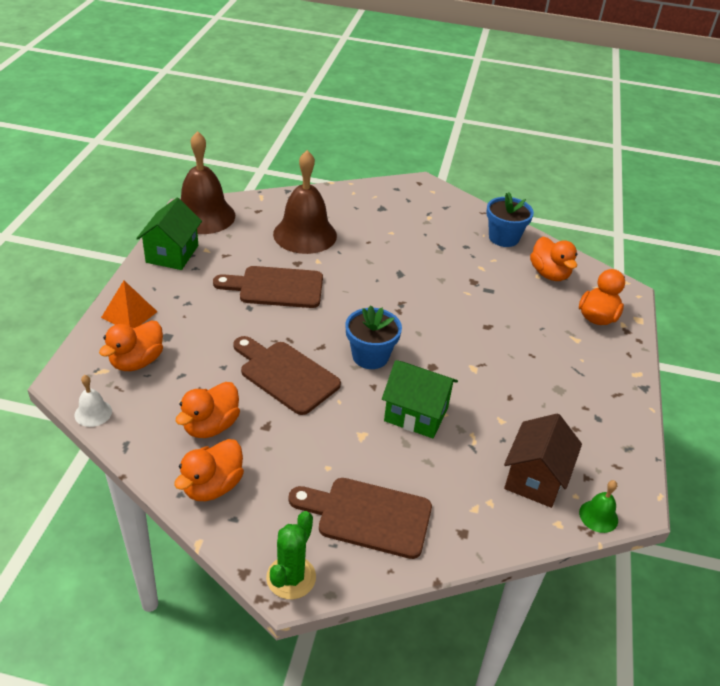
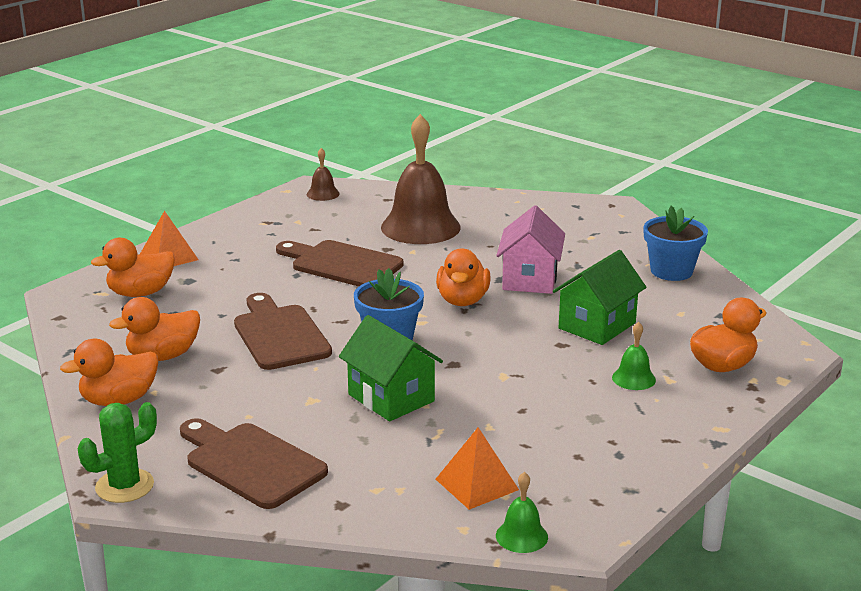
camera: 30 degrees right, 15 degrees down
(93, 413) = (63, 321): white bell -> none
(172, 254) = (259, 218): green house -> green house (597, 325)
(203, 216) = (323, 194): brown bell -> brown bell, size x0.44
(420, 269) = (530, 279): none -> pink house
(535, 478) = (477, 484): brown house -> orange pyramid
(549, 274) = (699, 314): orange duck -> orange duck (462, 300)
(555, 345) = (633, 378): none -> green bell

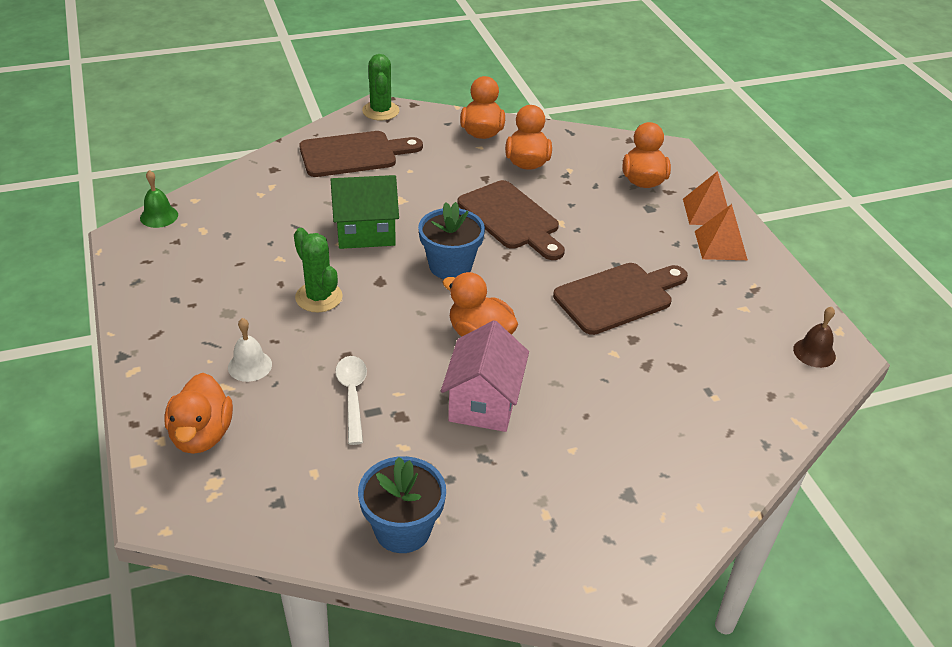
camera: 120 degrees right, 15 degrees up
(280, 335) = (511, 219): brown cutting board -> brown cutting board turned 45 degrees clockwise
(420, 227) = (672, 385): brown bell -> none
(477, 484) = (226, 223): orange pyramid -> orange pyramid (720, 245)
(514, 383) = (319, 297): none -> green cactus
(530, 279) = (483, 402): pink house -> pink house turned 60 degrees clockwise
(597, 325) = (352, 396): green house -> white spoon
(633, 378) = (250, 366): green bell -> white bell

